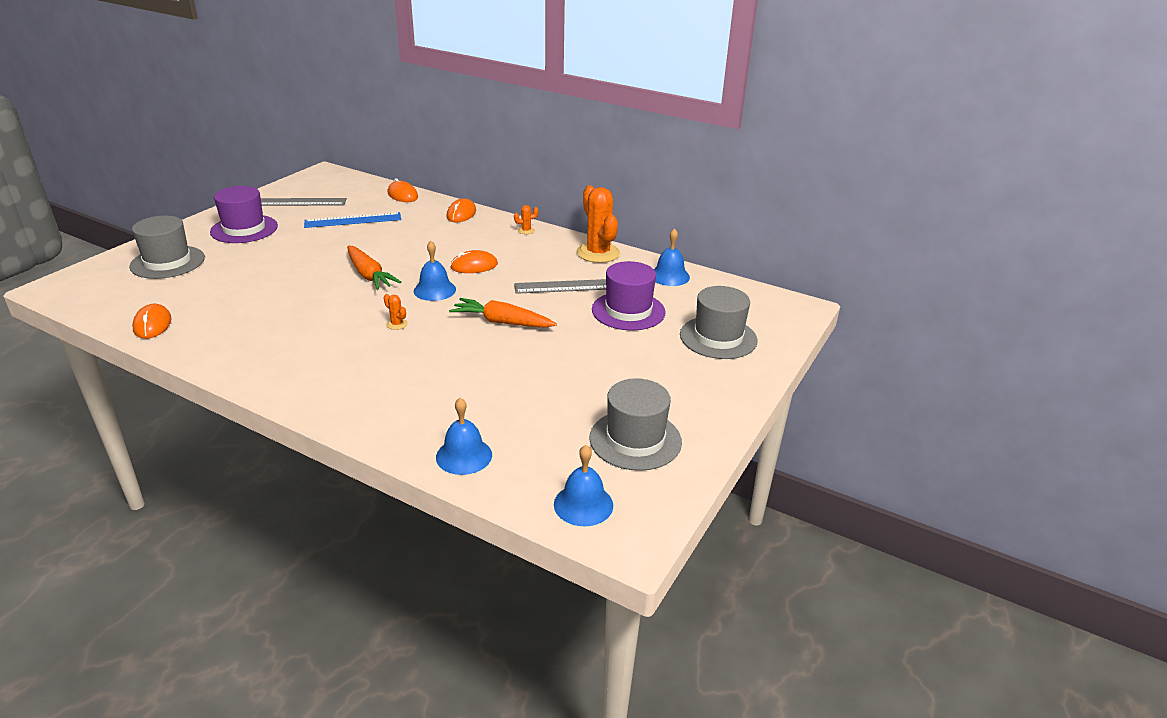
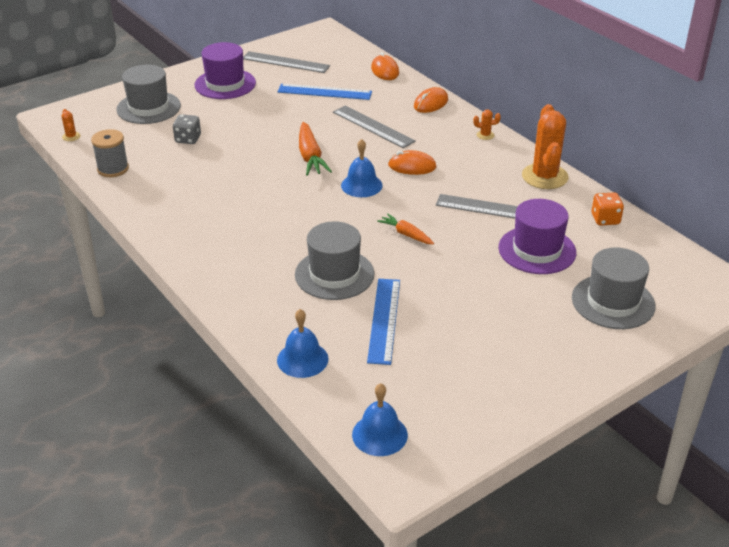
camera: 25 degrees right, 5 degrees up
(152, 324) = (113, 169): orange mouse -> grey spool
(228, 282) = (188, 139): none -> grey dice
(397, 324) = (310, 214): orange cactus -> orange cactus (71, 136)
(417, 240) = (373, 126): none -> grey ruler
(502, 322) = (406, 234): orange carrot -> orange carrot, size x0.62
(525, 400) = (384, 320): none -> blue ruler
(635, 440) = (462, 387): grey hat -> grey hat (334, 274)
(669, 276) = (605, 219): blue bell -> orange dice

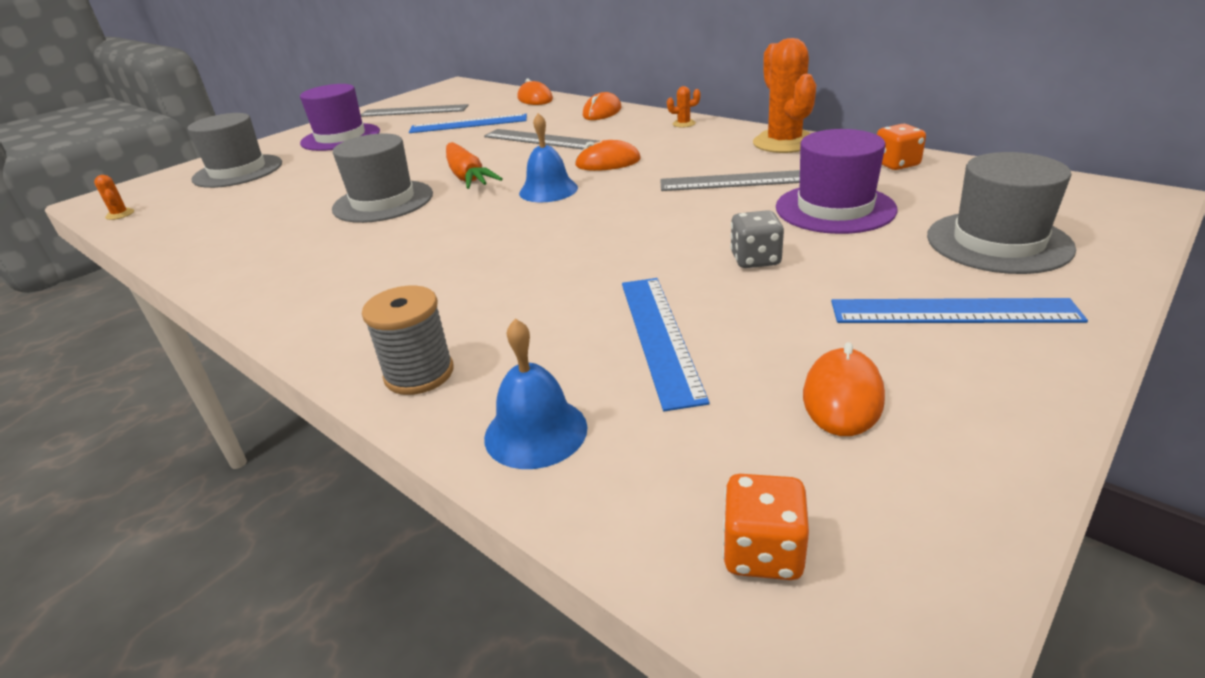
camera: 10 degrees left, 5 degrees down
(113, 169) = (177, 236): grey spool -> grey spool (419, 374)
(188, 139) = (293, 189): grey dice -> grey dice (755, 259)
(334, 274) = (548, 292): grey hat -> grey hat (383, 201)
(379, 434) = (762, 552): blue bell -> orange dice
(406, 234) = (637, 226): orange carrot -> none
(456, 376) = (842, 397): none -> orange mouse
(547, 342) = (952, 311): none -> blue ruler

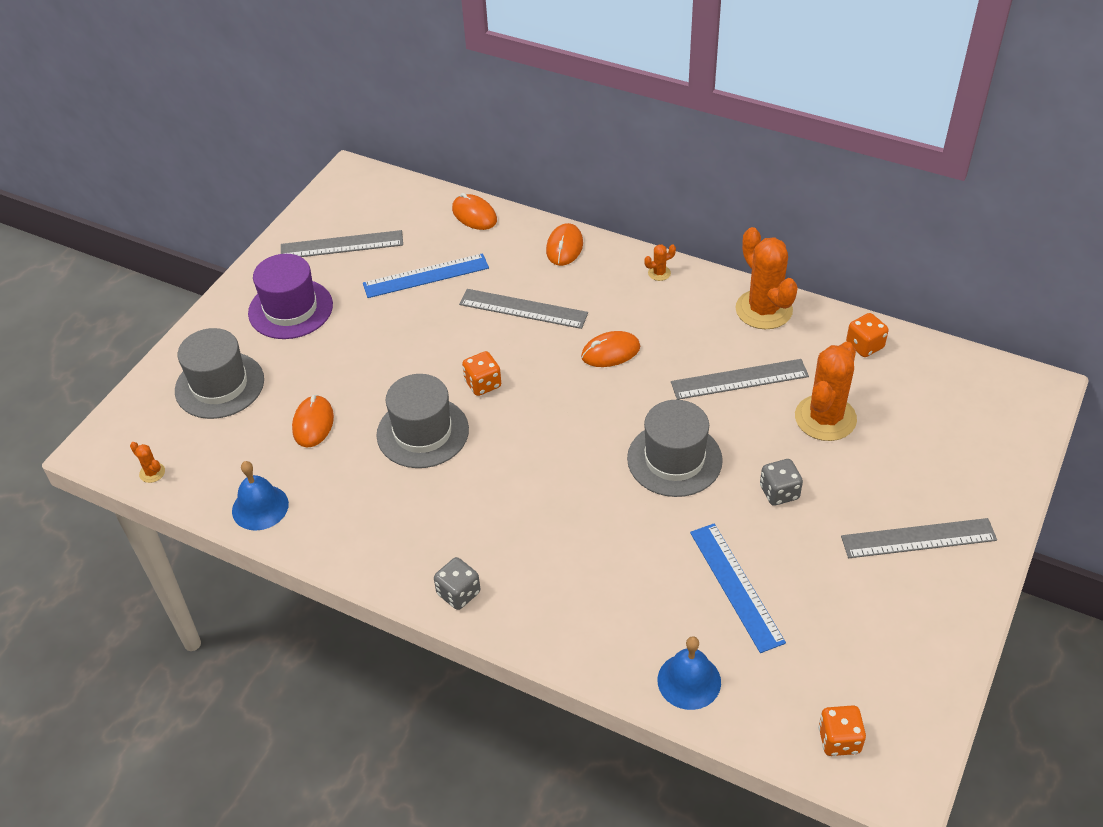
camera: 15 degrees left, 15 degrees up
(306, 314) = (458, 593): none -> grey dice
(419, 374) = (586, 643): grey spool -> none
(467, 176) = (483, 384): orange carrot -> orange dice
(548, 190) = (574, 404): blue bell -> blue bell (260, 507)
(835, 208) = (825, 418): purple hat -> orange cactus
(842, 397) = (861, 626): orange mouse -> orange mouse (313, 423)
(952, 311) = (918, 538): blue ruler -> grey ruler
(998, 242) = (945, 456): grey hat -> grey hat (674, 459)

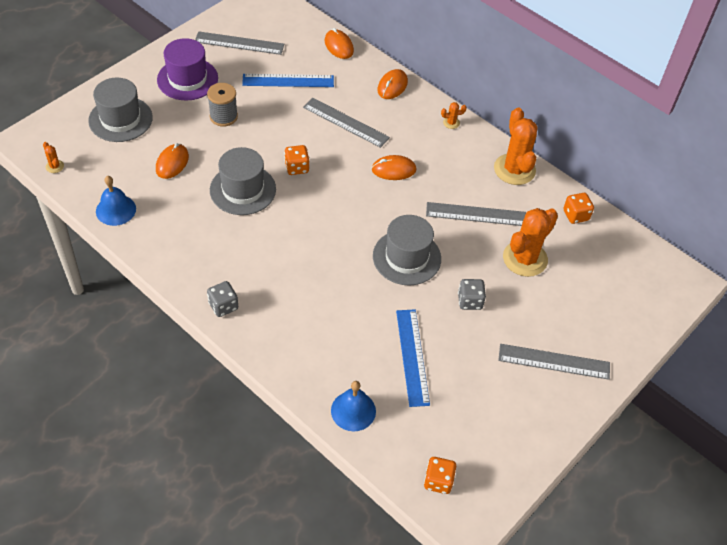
camera: 10 degrees right, 5 degrees up
(358, 344) = (223, 116): none -> grey spool

